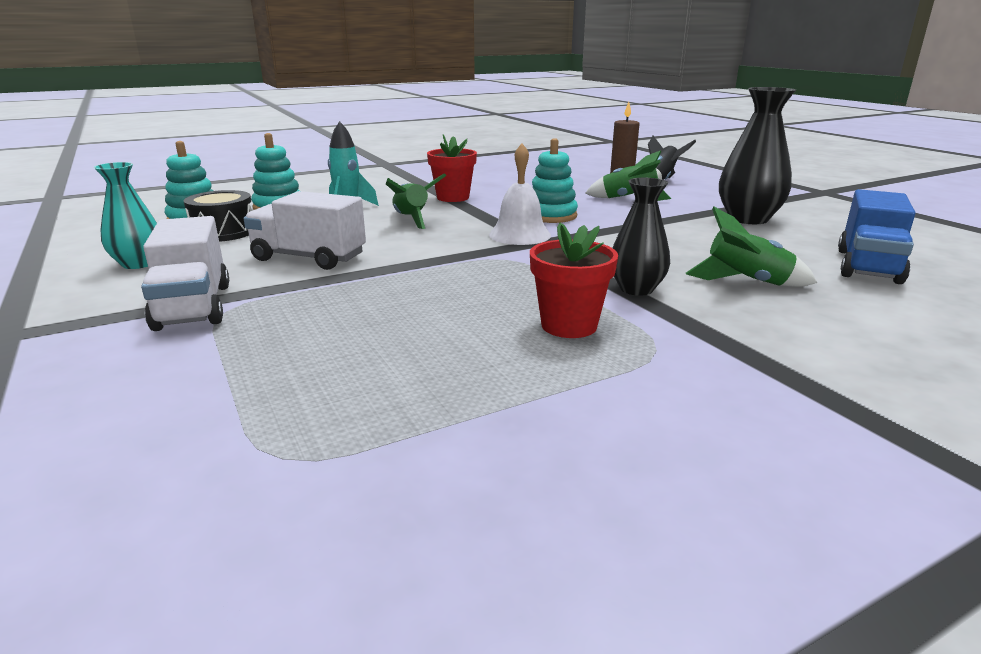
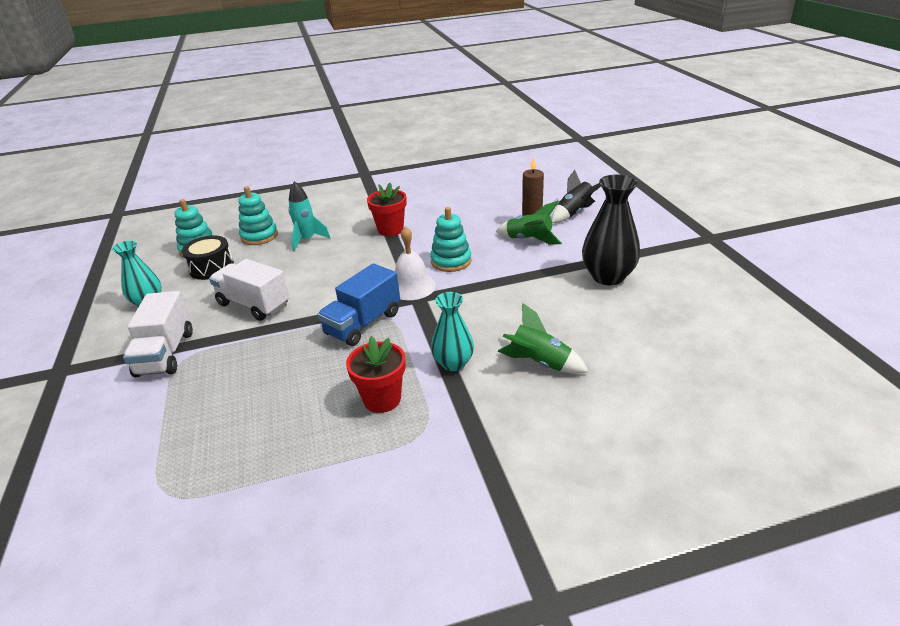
camera: 15 degrees right, 10 degrees up
(411, 220) = (344, 260): green rocket -> none
(636, 289) = (453, 363): black vase -> turquoise vase
(868, 266) = (653, 352): blue truck -> blue truck (363, 323)

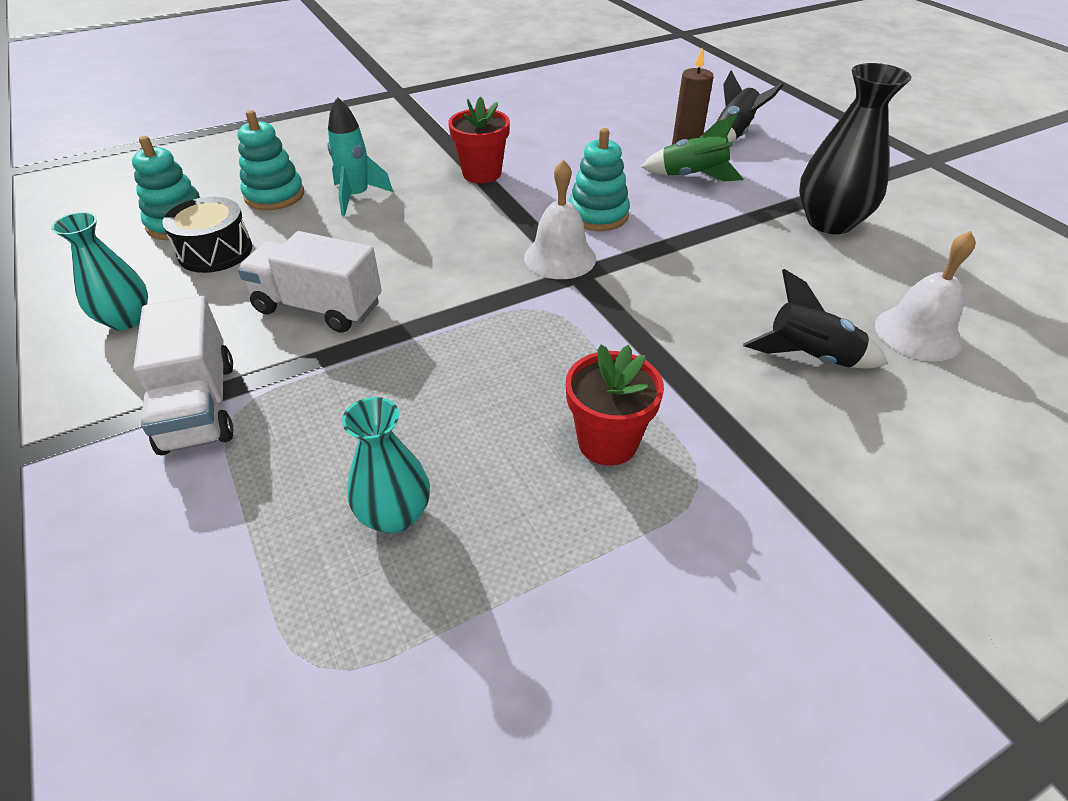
camera: 15 degrees left, 10 degrees up
(363, 323) = (514, 322): blue truck -> none
(453, 363) = (686, 371): turquoise vase -> turquoise vase (395, 515)
(540, 363) = (810, 357): green rocket -> black rocket
(625, 355) = (917, 333): none -> white bell

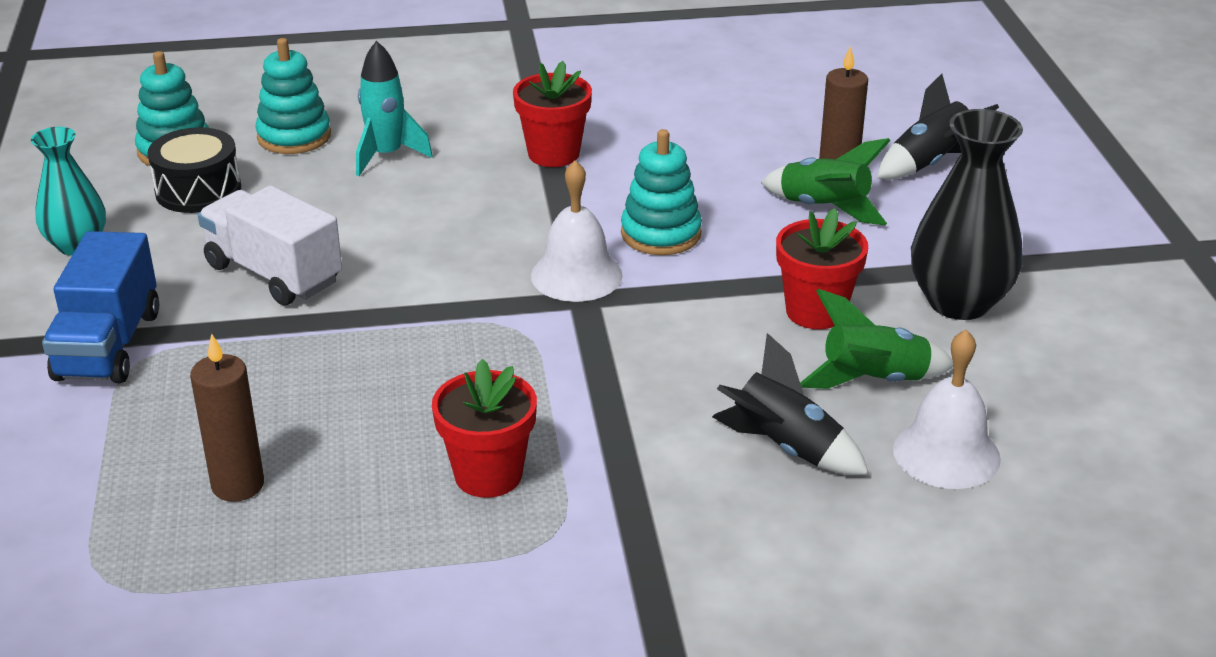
camera: 20 degrees right, 10 degrees down
(199, 406) = (108, 345): white truck -> blue truck
(395, 515) = (238, 485): turquoise vase -> brown candle
(745, 249) = (815, 312): none -> red flower pot
(825, 290) = (873, 381): none -> green rocket

